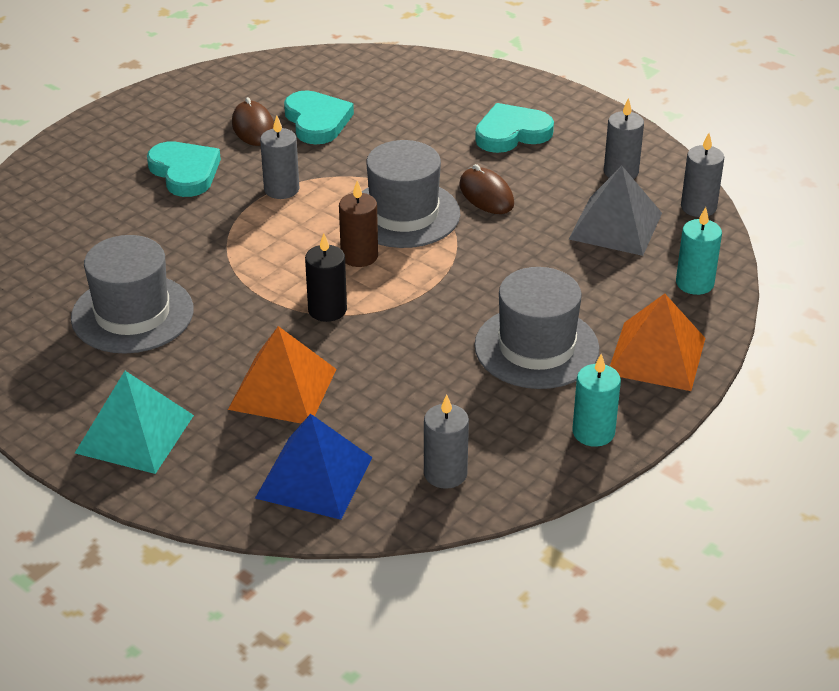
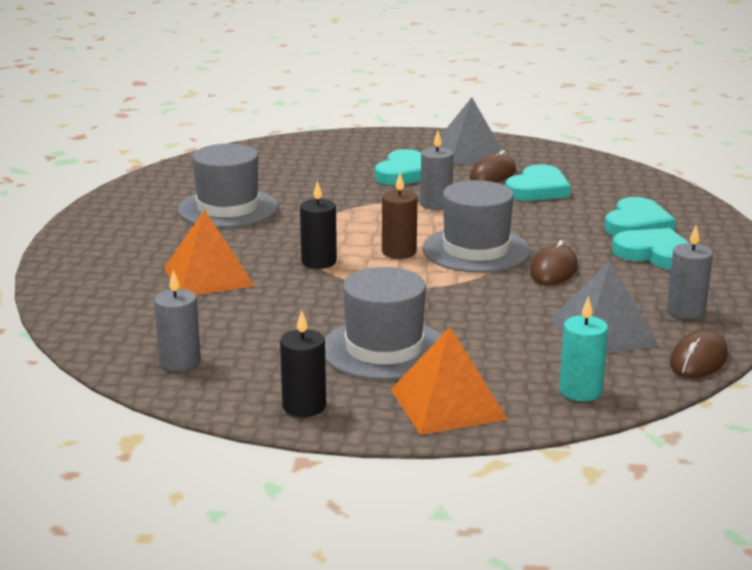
camera: 55 degrees right, 15 degrees down
(135, 433) = (105, 248): turquoise pyramid -> none
(184, 114) = (470, 152): none -> grey pyramid
(314, 477) = (122, 317): blue pyramid -> none
(448, 112) = (636, 224): none -> turquoise heart
(593, 432) = (304, 406): turquoise candle -> black candle
(698, 207) = (698, 359): grey candle -> brown mouse

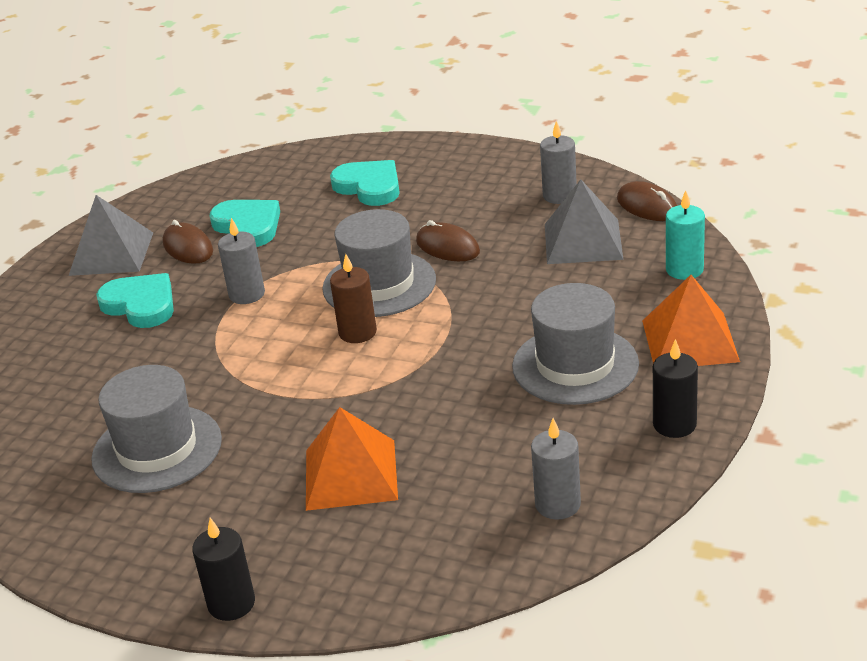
camera: 70 degrees left, 10 degrees up
(319, 262) = (354, 389): black candle -> black candle (231, 603)
(655, 254) = (440, 189): turquoise heart -> none

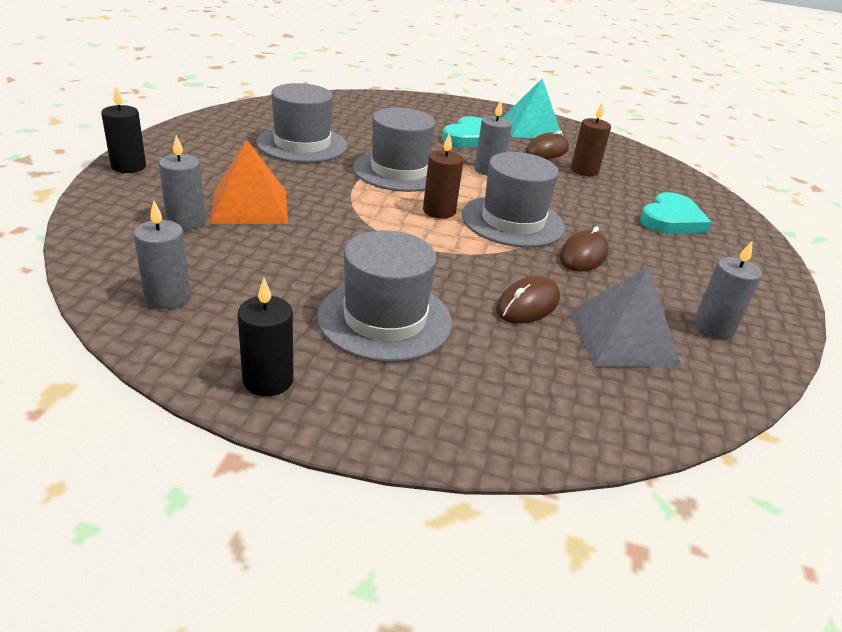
camera: 75 degrees right, 0 degrees up
(111, 253) = (532, 128): grey pyramid -> turquoise pyramid
(248, 226) = (584, 170): turquoise heart -> brown candle
(248, 362) = (399, 171): none -> grey hat
(394, 520) = (186, 221): none -> grey candle
(647, 206) = (725, 394): brown mouse -> brown mouse (528, 304)
(684, 270) = (585, 415): turquoise candle -> none
(690, 340) = (429, 407): orange pyramid -> none

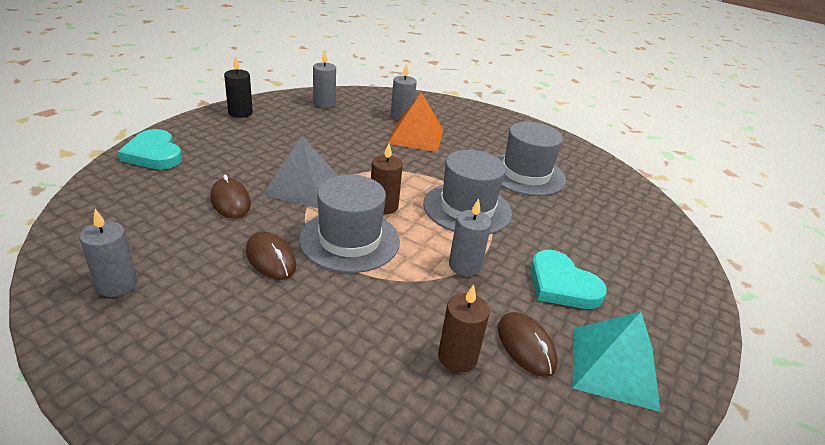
camera: 110 degrees right, 0 degrees up
(128, 166) = (481, 111): black candle -> none
(385, 319) = (260, 148): grey hat -> none
(623, 338) = (158, 227): grey pyramid -> grey pyramid (302, 186)
(671, 219) = (297, 377): turquoise heart -> turquoise heart (154, 154)

